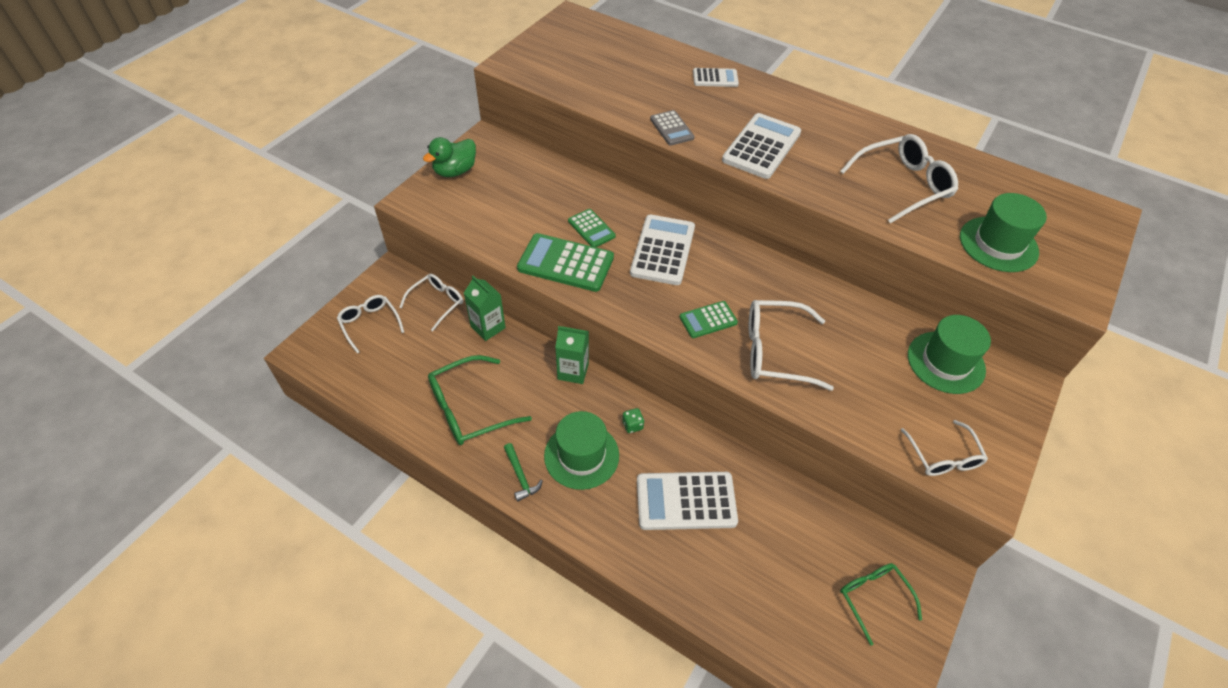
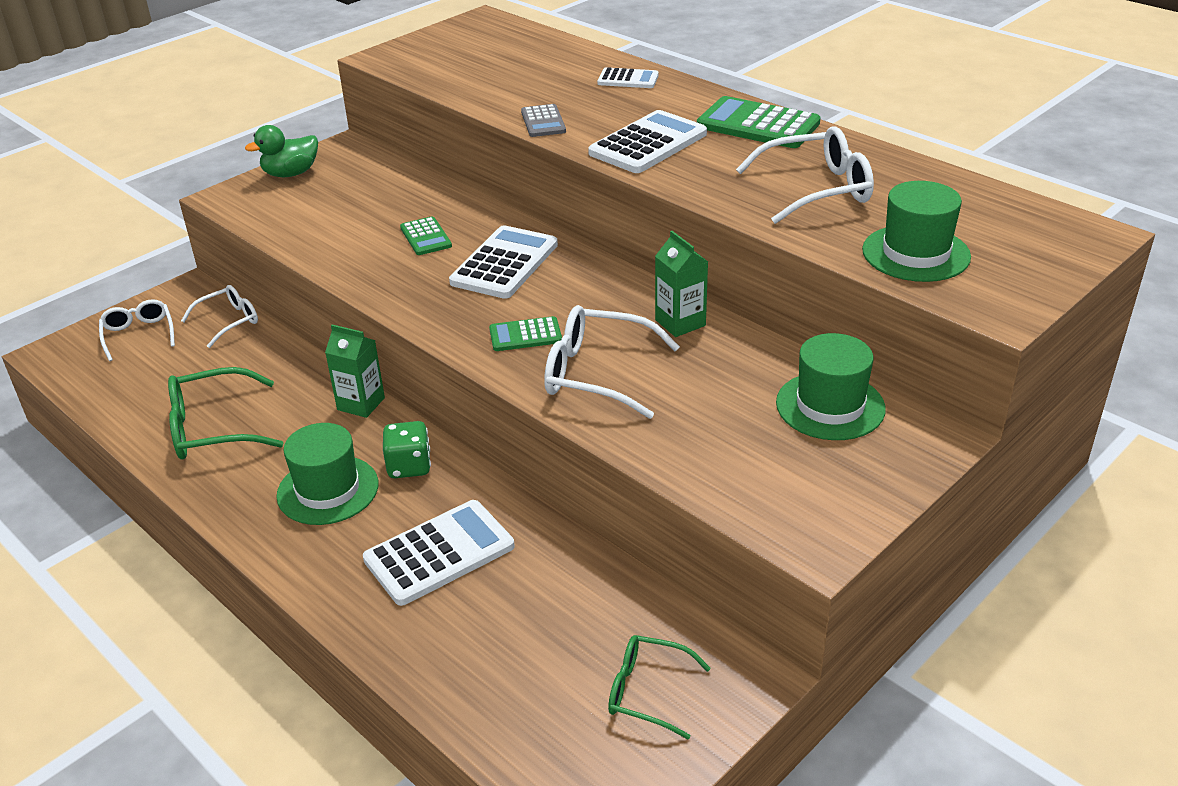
camera: 15 degrees right, 15 degrees down
(488, 327) = (278, 350): green carton -> green carton (680, 323)
(520, 476) = (241, 502): green hammer -> none
(565, 263) = (375, 267): green calculator -> green calculator (758, 125)
(632, 425) = (409, 466): green dice -> green dice, size x1.75
(686, 501) = (439, 553): white calculator -> white calculator turned 135 degrees clockwise
(873, 598) = (647, 692): green glasses -> green glasses turned 60 degrees counterclockwise
(943, 457) = (772, 503): white glasses -> none

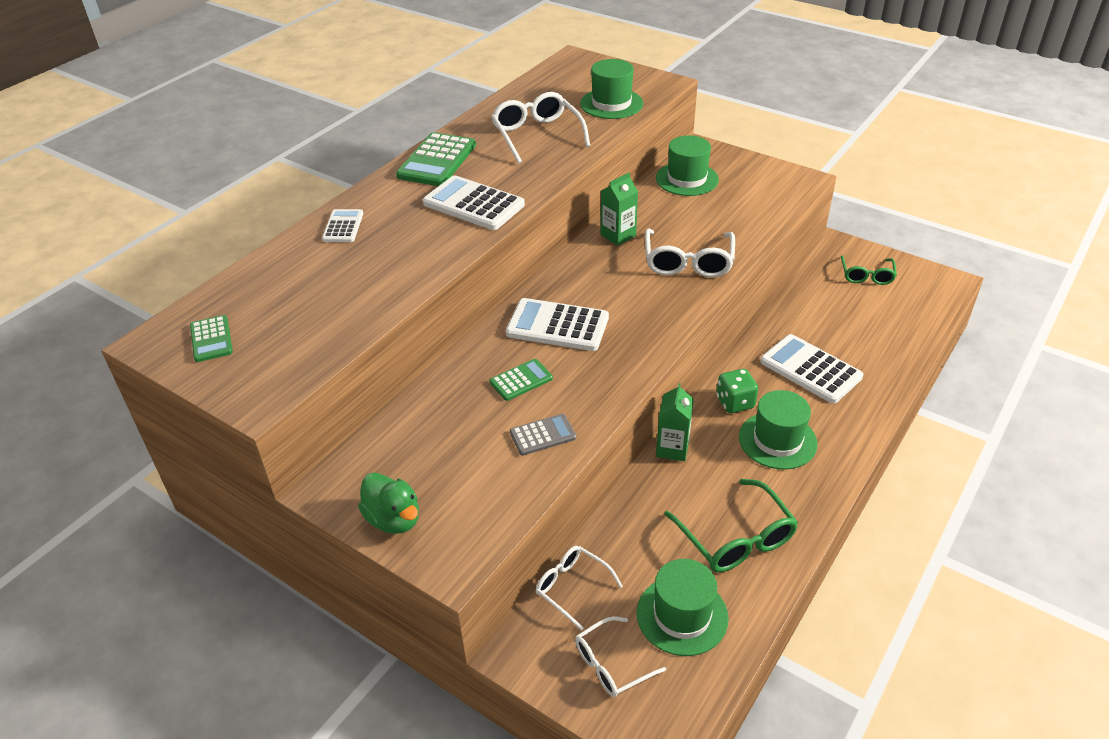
camera: 100 degrees left, 5 degrees up
(154, 379) = (682, 615): none -> green hat
(525, 335) = (654, 299): green calculator -> green calculator (211, 339)
(543, 122) = (433, 260): grey calculator -> grey calculator (542, 435)

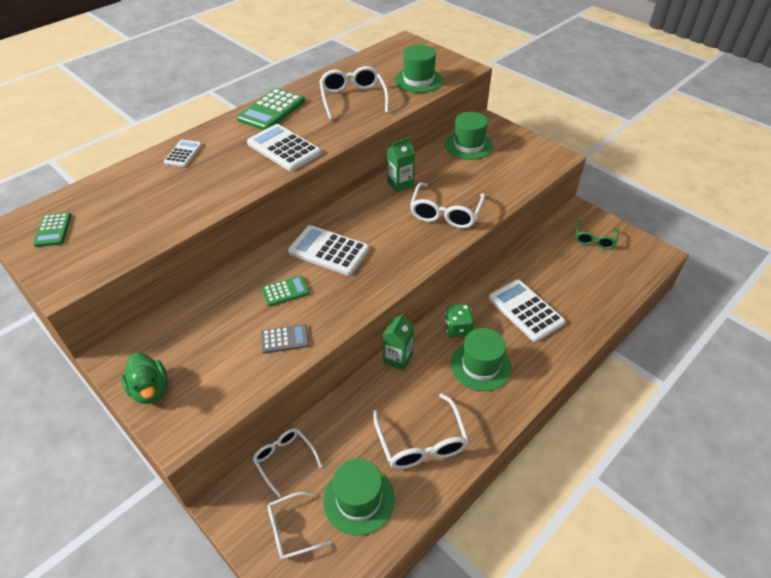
camera: 10 degrees right, 5 degrees up
(736, 538) = (421, 442): green glasses -> white glasses

